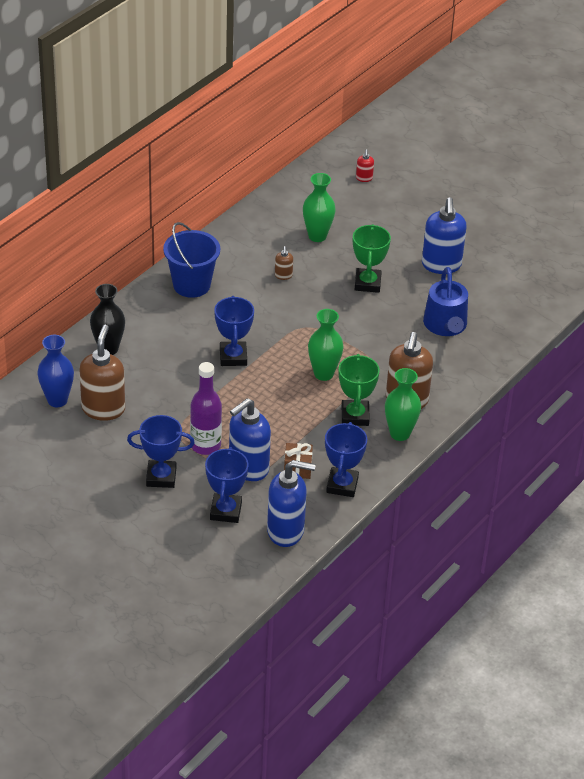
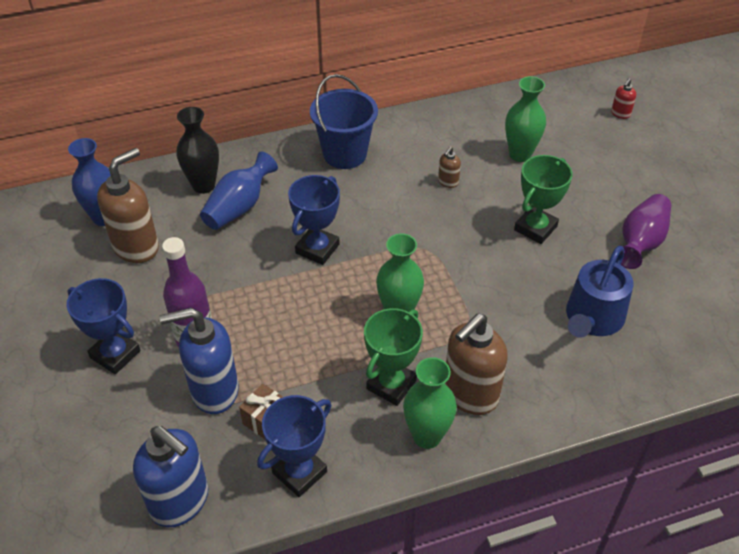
camera: 35 degrees right, 5 degrees up
(150, 352) = (239, 207): none -> blue vase
(225, 511) = (140, 435): blue trophy -> none
(441, 265) = (640, 242): blue soap dispenser -> purple vase

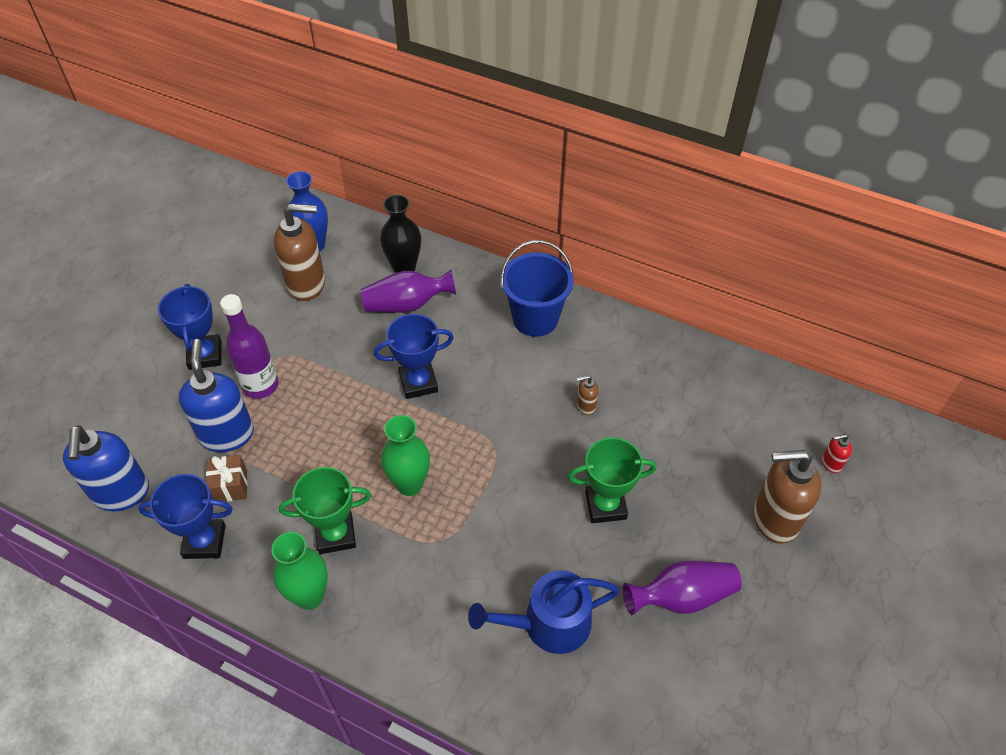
camera: 45 degrees right, 5 degrees up
(214, 391) = (227, 434): blue soap dispenser -> blue soap dispenser turned 45 degrees clockwise
(239, 207) = (407, 304): blue vase -> purple vase
(470, 394) = (377, 594): brown soap dispenser -> brown soap dispenser (774, 519)
(520, 154) = (680, 429): green vase -> none

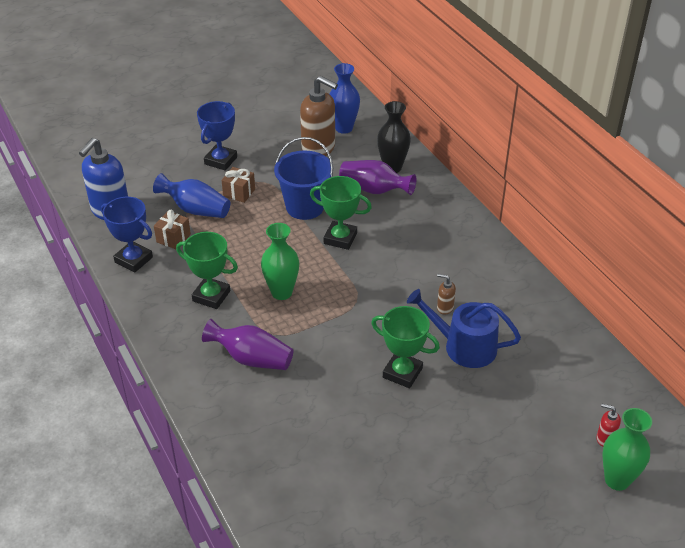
camera: 35 degrees right, 10 degrees down
(227, 434) = (195, 209): blue soap dispenser -> blue vase
(260, 385) = (239, 193): purple bottle -> brown gift
(310, 596) = (167, 320): green vase -> green vase (617, 480)
(418, 382) = (340, 238): blue trophy -> green trophy
(535, 318) = (458, 238): blue bucket -> blue bucket (305, 207)
(548, 623) = (299, 417): blue watering can -> blue watering can (463, 346)
(682, 597) = (405, 454): purple vase -> purple vase (251, 358)
(774, 519) = (522, 448): brown soap dispenser -> none

